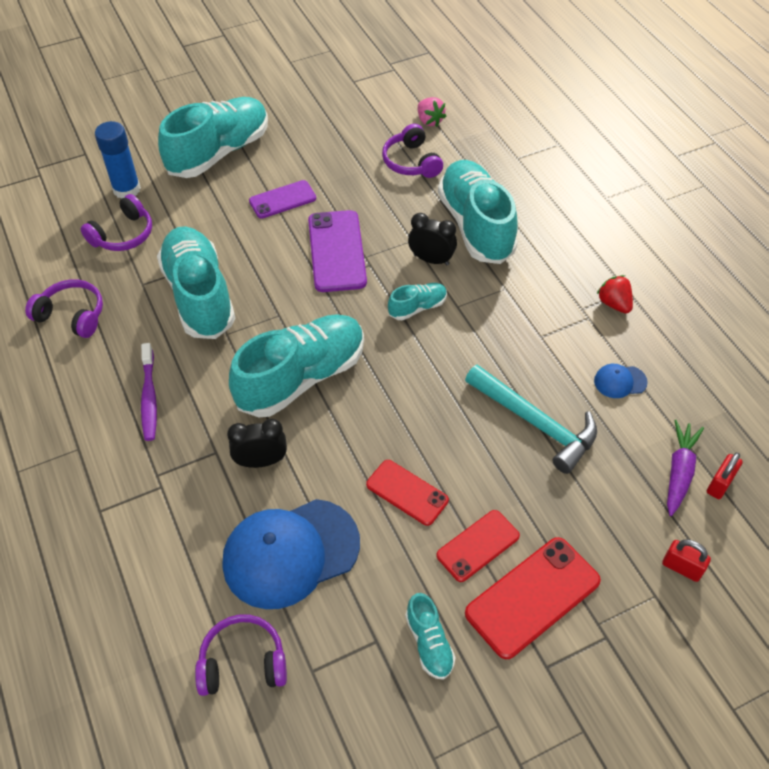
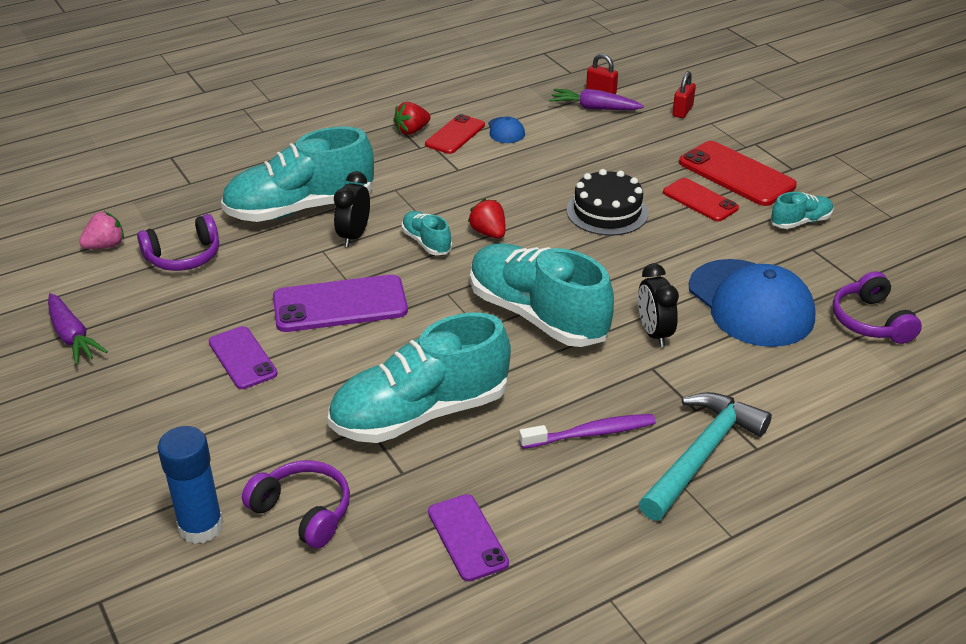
camera: 95 degrees left, 15 degrees down
(72, 315) = (467, 537): purple headphones -> purple phone
(219, 152) = (130, 433): turquoise shoe -> none
(323, 117) = (72, 336): none -> purple carrot
(407, 492) = (660, 239): red phone -> red phone (455, 135)
(428, 353) = (488, 233): none -> red strawberry
(460, 453) = (607, 211): none -> black cake
(535, 422) = (561, 172): turquoise hammer -> turquoise hammer (701, 455)

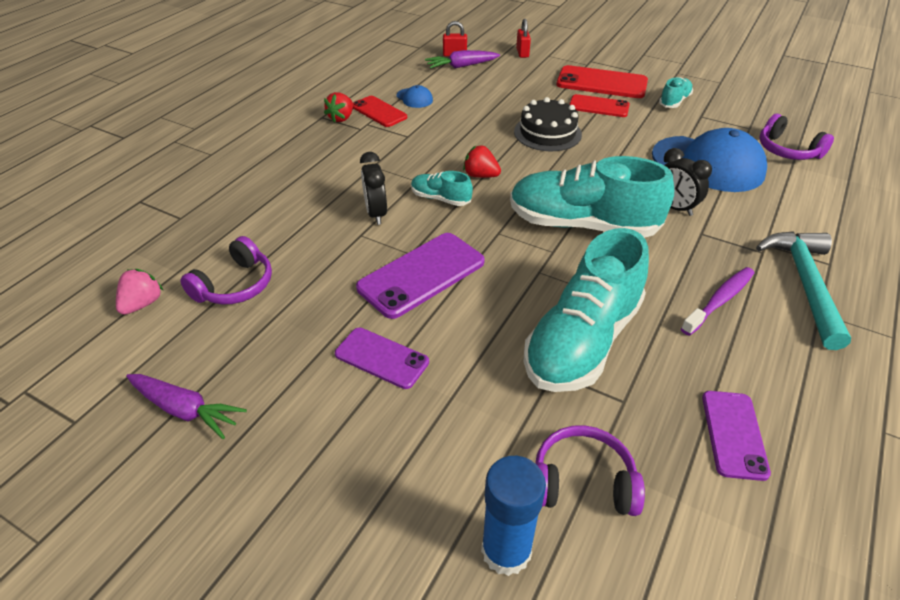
camera: 30 degrees left, 5 degrees up
(300, 208) = (307, 206): turquoise shoe -> none
(455, 135) = (379, 112): red phone -> red phone turned 45 degrees counterclockwise
(467, 537) = (733, 434): purple phone -> purple phone turned 60 degrees clockwise

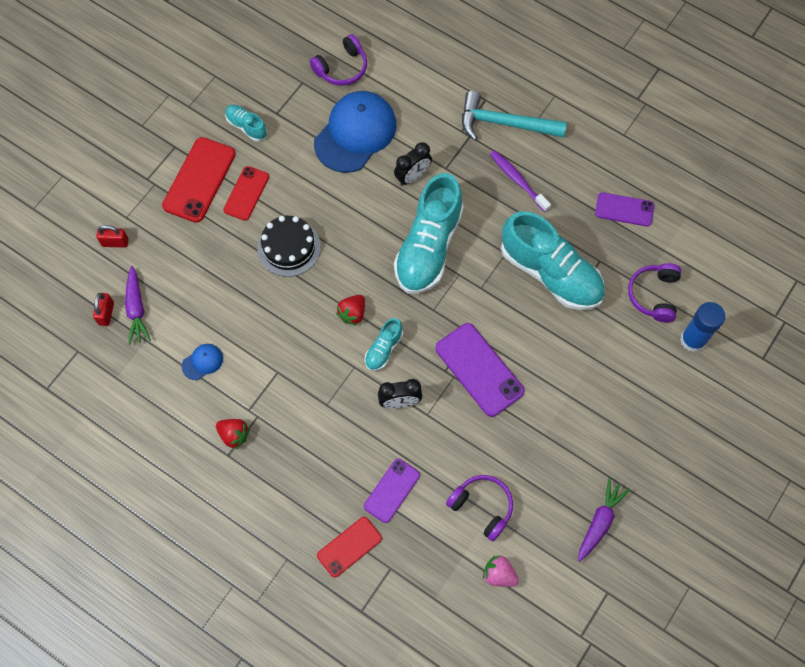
camera: 85 degrees left, 25 degrees up
(379, 112) = (226, 398): red phone -> red phone (349, 547)
(381, 358) = (560, 399): purple phone -> purple phone (392, 490)

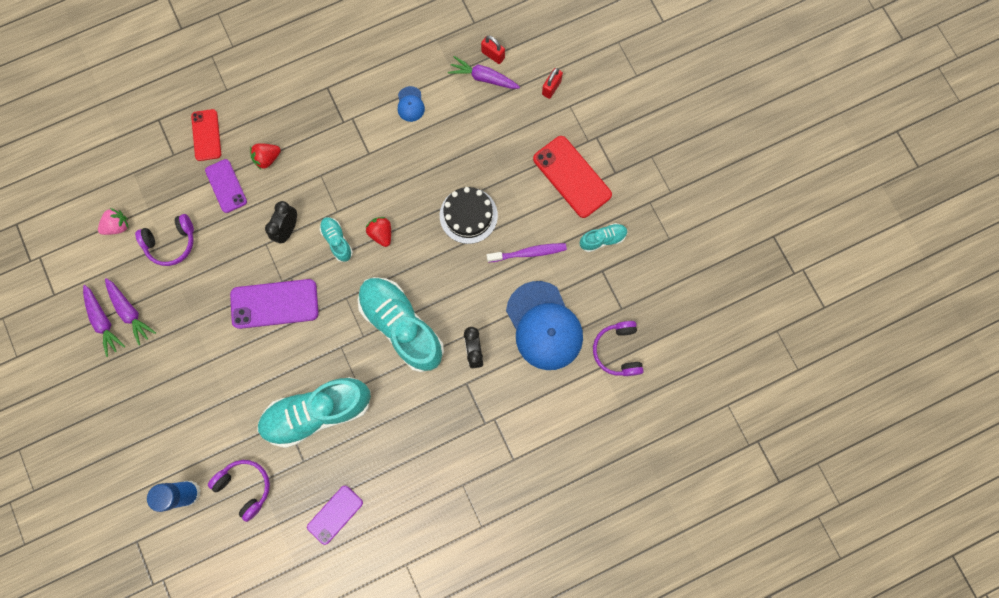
camera: 120 degrees right, 10 degrees up
(234, 435) = (339, 98): red strawberry -> red strawberry (267, 159)
(246, 193) = (537, 207): red phone -> none
(505, 124) = (479, 462): turquoise hammer -> none
(517, 180) = (418, 438): purple toothbrush -> purple toothbrush (528, 253)
(574, 502) = (130, 312): none -> purple carrot

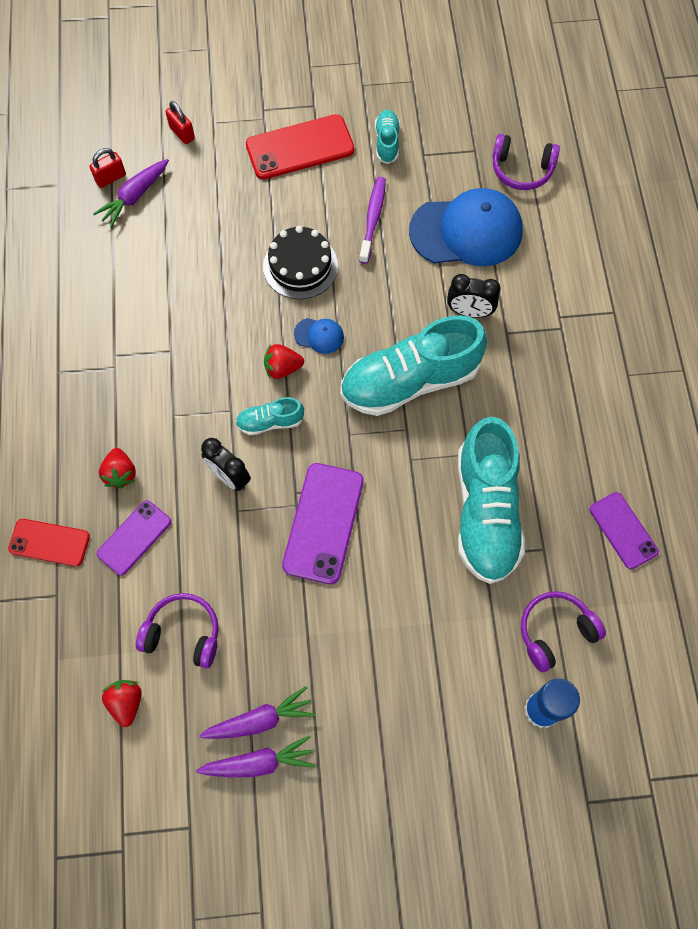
camera: 70 degrees left, 10 degrees down
(118, 226) = (126, 702): pink strawberry -> red strawberry
(171, 243) = (183, 634): purple headphones -> purple headphones turned 75 degrees counterclockwise
(226, 186) = (134, 538): purple phone -> purple phone turned 45 degrees counterclockwise
(410, 104) = (129, 284): blue cap -> blue cap (319, 335)

